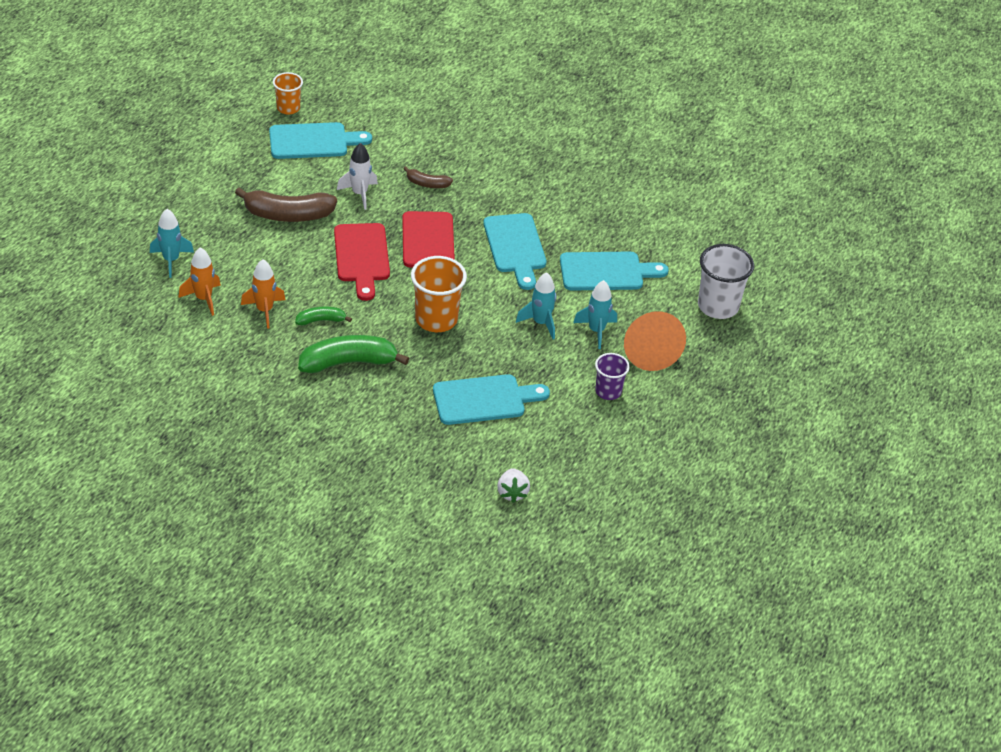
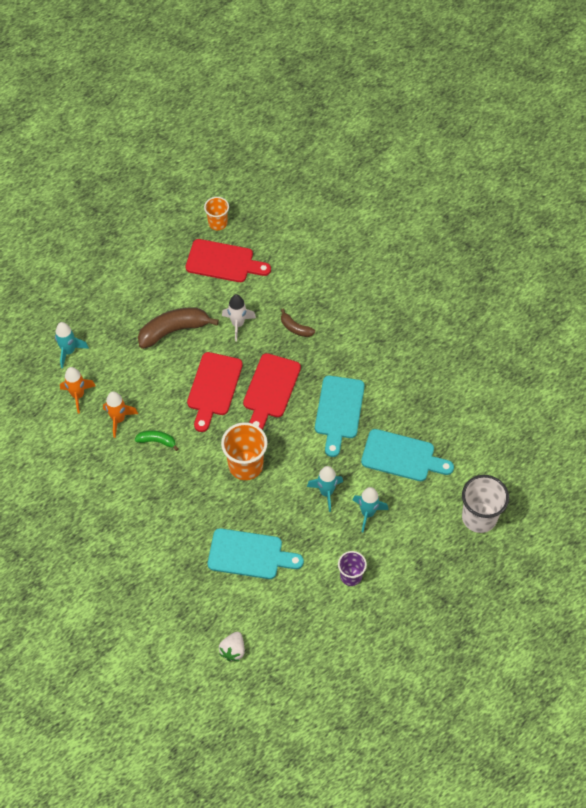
camera: 25 degrees right, 15 degrees up
(287, 215) = (174, 330): brown banana -> brown banana turned 135 degrees clockwise
(313, 141) = (223, 262): turquoise cutting board -> red cutting board
(348, 362) = (161, 488): green banana -> none
(649, 351) = (401, 546): orange cone -> none

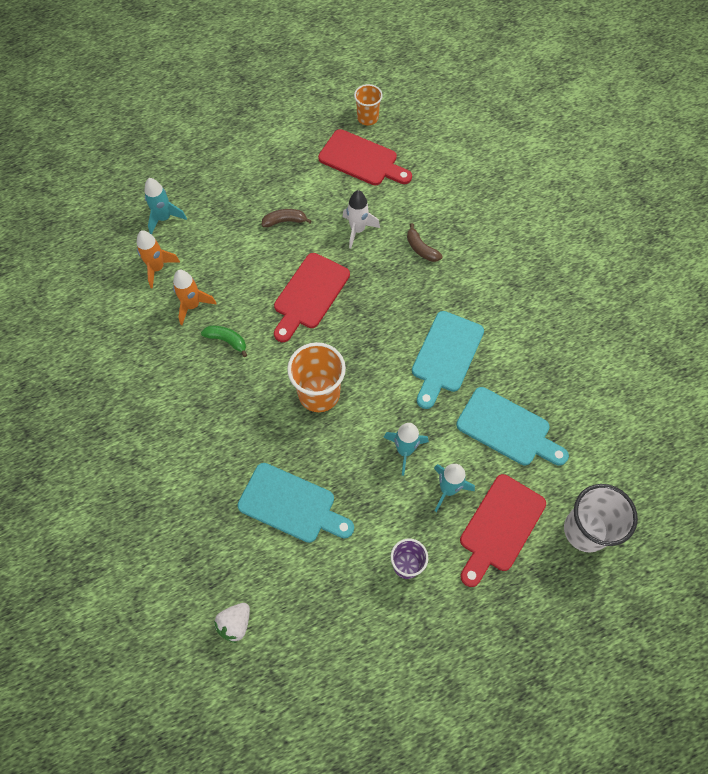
camera: 15 degrees right, 5 degrees up
(174, 330) = (285, 221): brown banana -> brown banana, size x0.52
(270, 389) = (373, 311): red cutting board -> red cutting board (500, 526)

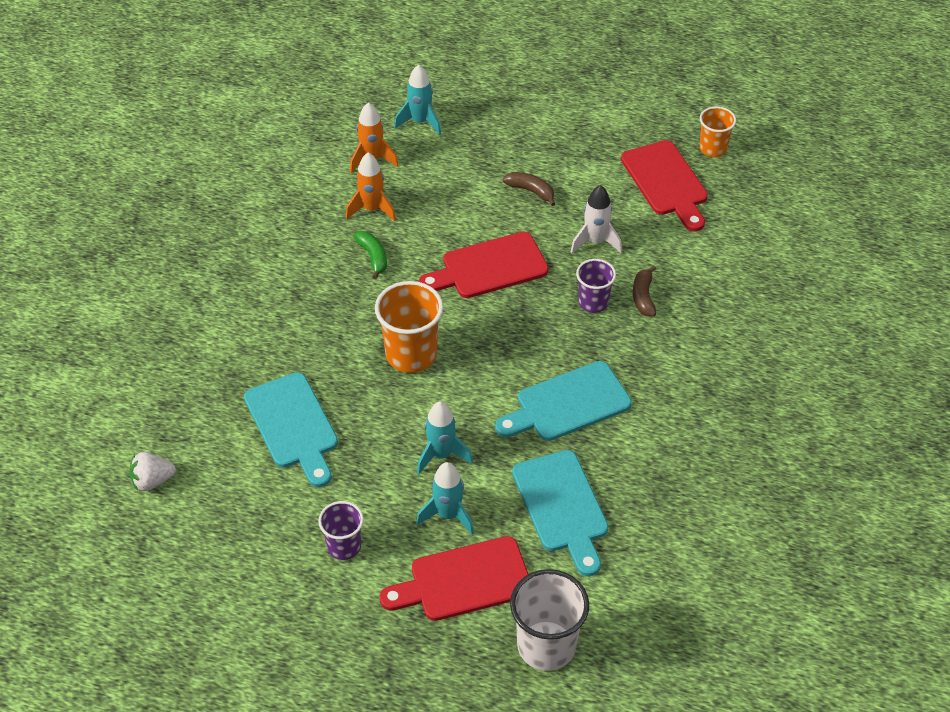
camera: 40 degrees right, 15 degrees down
(395, 274) = (593, 302): none -> purple cup

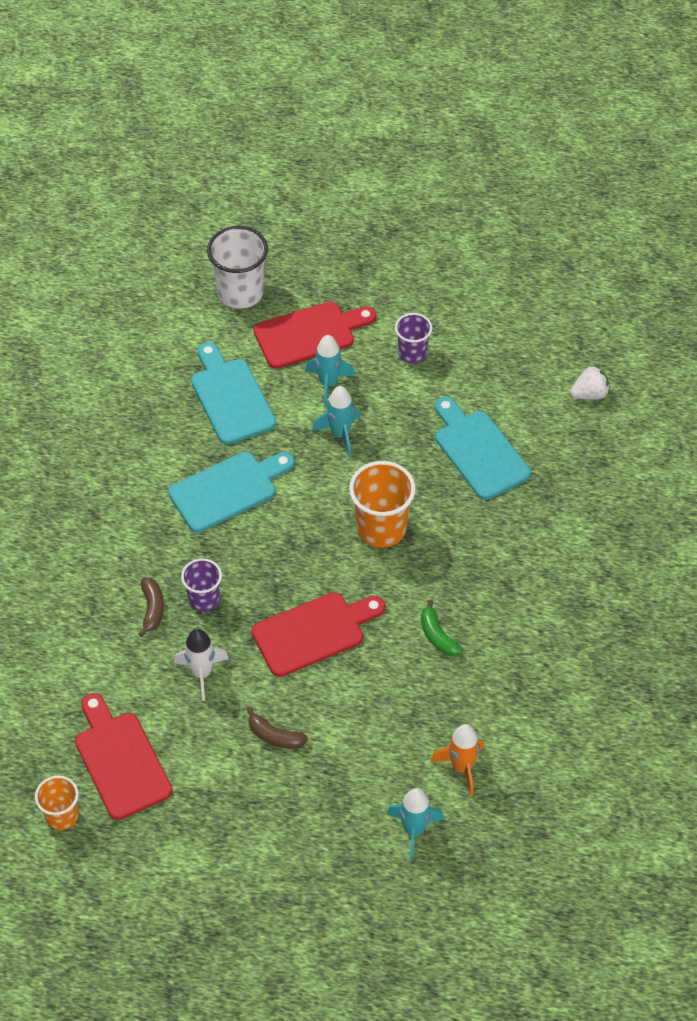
camera: 175 degrees right, 5 degrees up
(372, 209) = (449, 697): orange rocket -> none

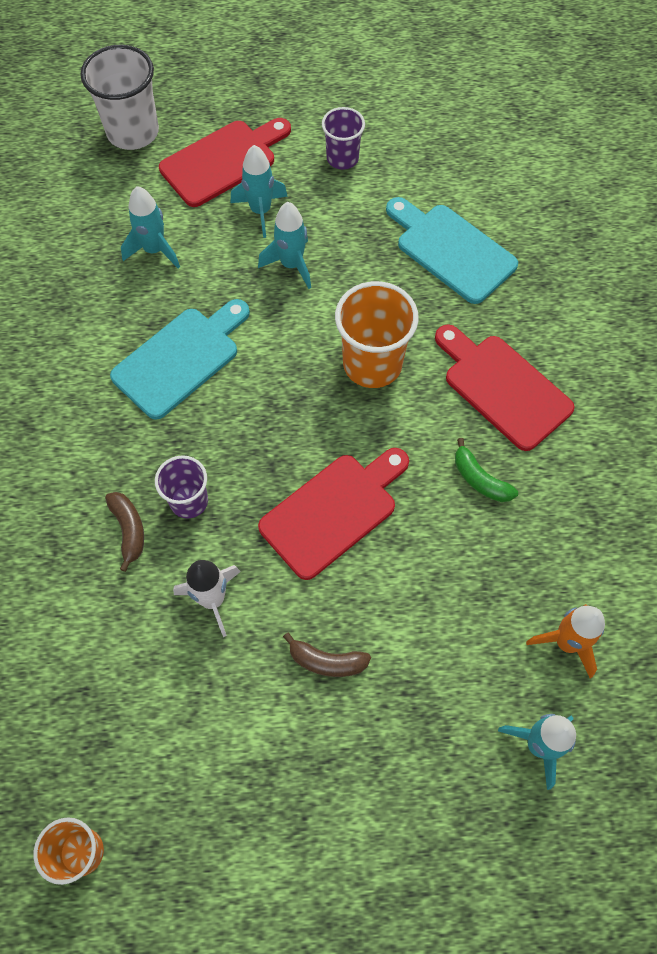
camera: 15 degrees left, 10 degrees up
(120, 760) = (140, 749): red cutting board -> red cutting board (503, 388)
(231, 397) = (154, 250): turquoise cutting board -> turquoise rocket
(589, 394) = (547, 162): white strawberry -> none

